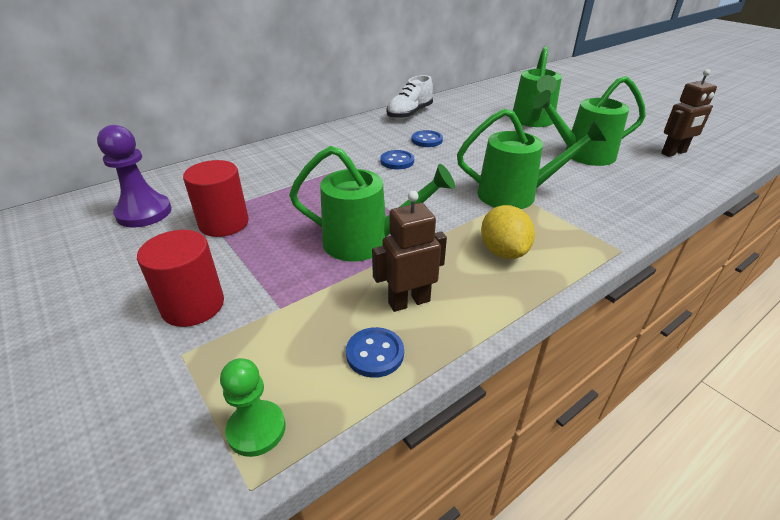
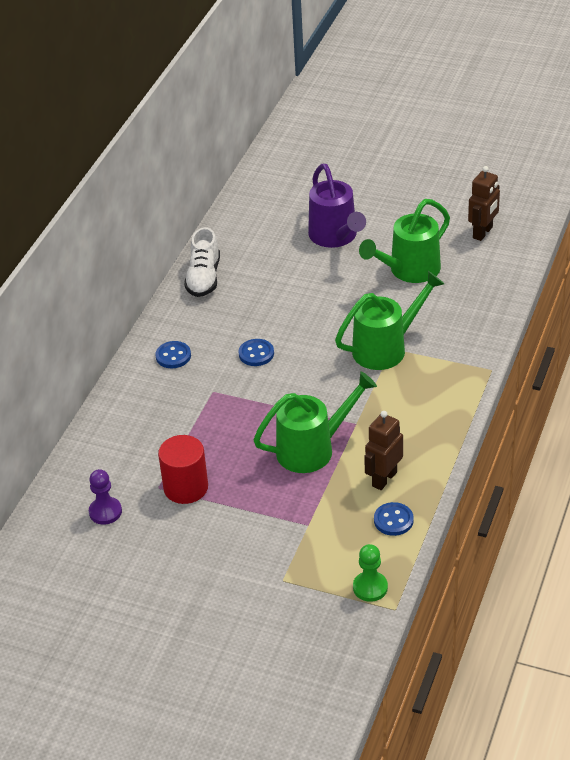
camera: 30 degrees left, 5 degrees up
(144, 213) = (105, 512): purple pawn -> purple pawn, size x0.66
(193, 305) = (249, 552): red cylinder -> none
(427, 140) = (257, 312): blue button -> blue button (173, 356)
(503, 252) = (415, 409): yellow lemon -> none
(533, 121) = (336, 237): green watering can -> purple watering can

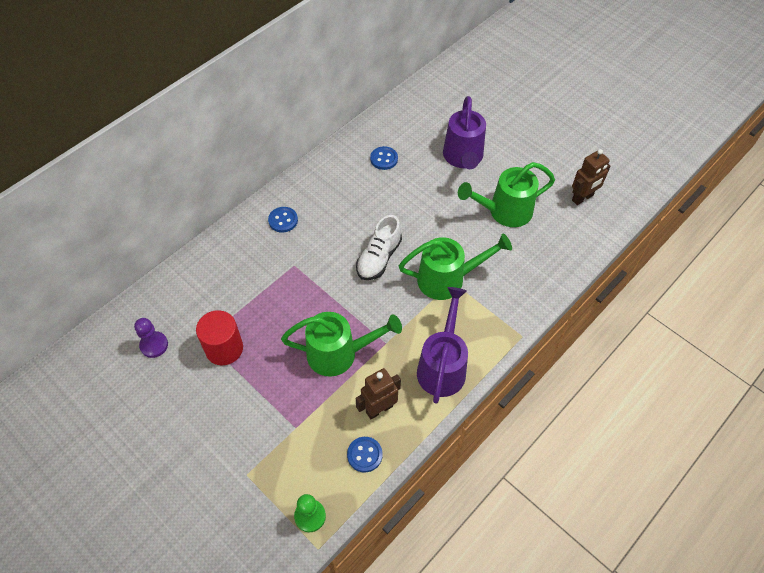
camera: 20 degrees right, 15 degrees up
(204, 278) = (344, 158): white shoe -> white shoe (379, 258)
(256, 354) = (345, 243): blue button -> blue button (384, 159)
(426, 421) = (442, 365): none -> purple watering can

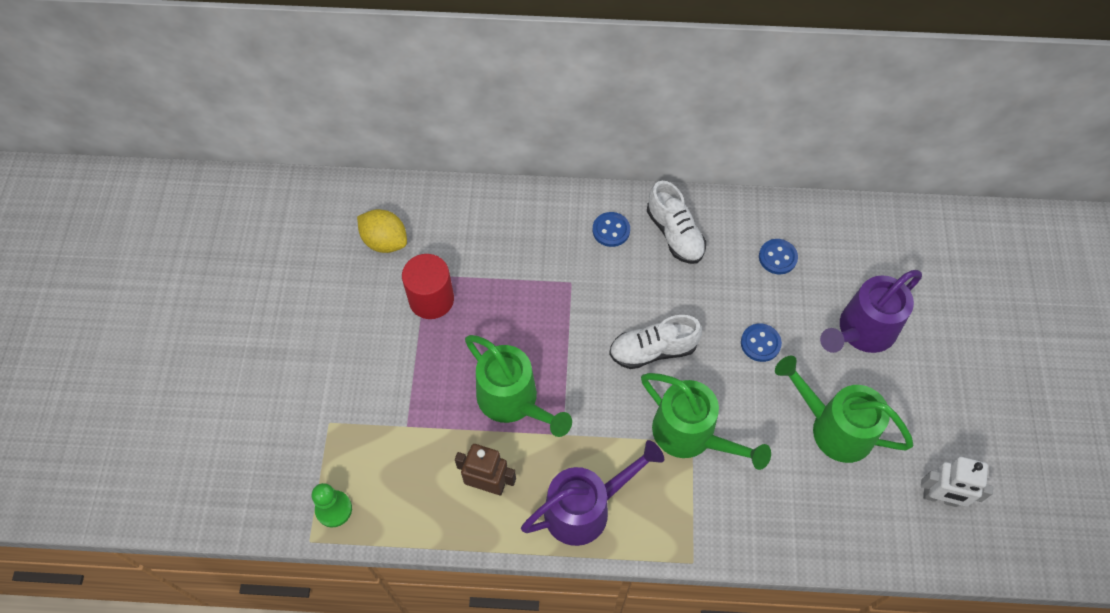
camera: 50 degrees right, 5 degrees up
(154, 345) = (385, 241): purple pawn -> yellow lemon
(319, 192) = (674, 234): none -> white shoe
(364, 455) = (430, 509): blue button -> blue button (760, 343)
(582, 198) = (940, 497): brown robot -> white robot

